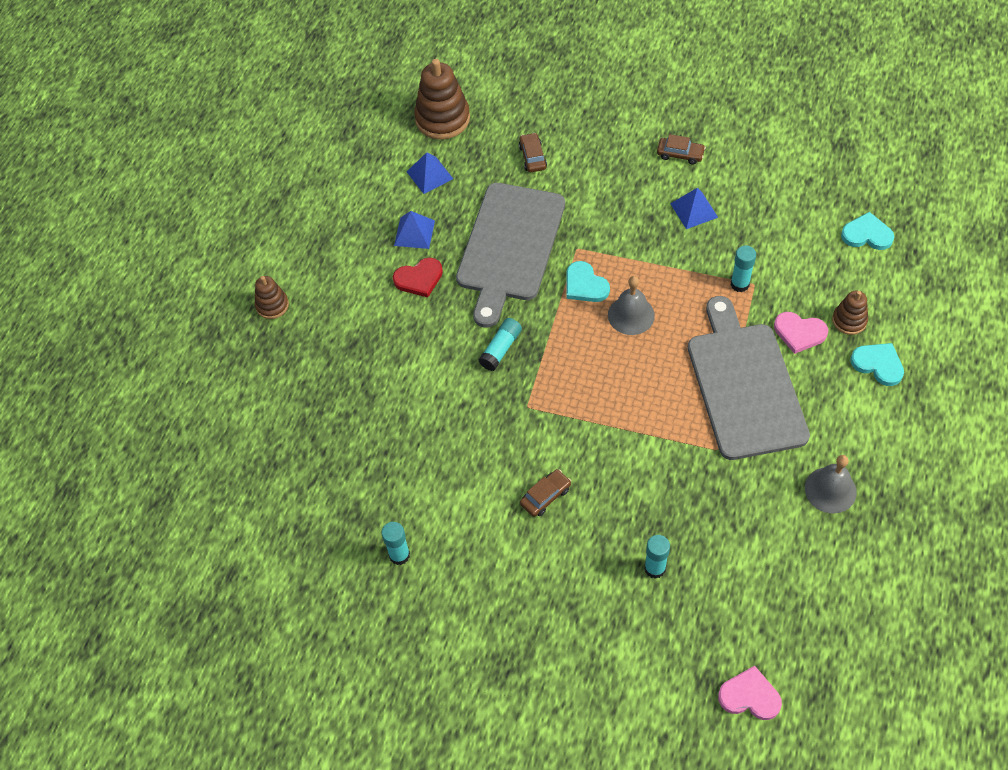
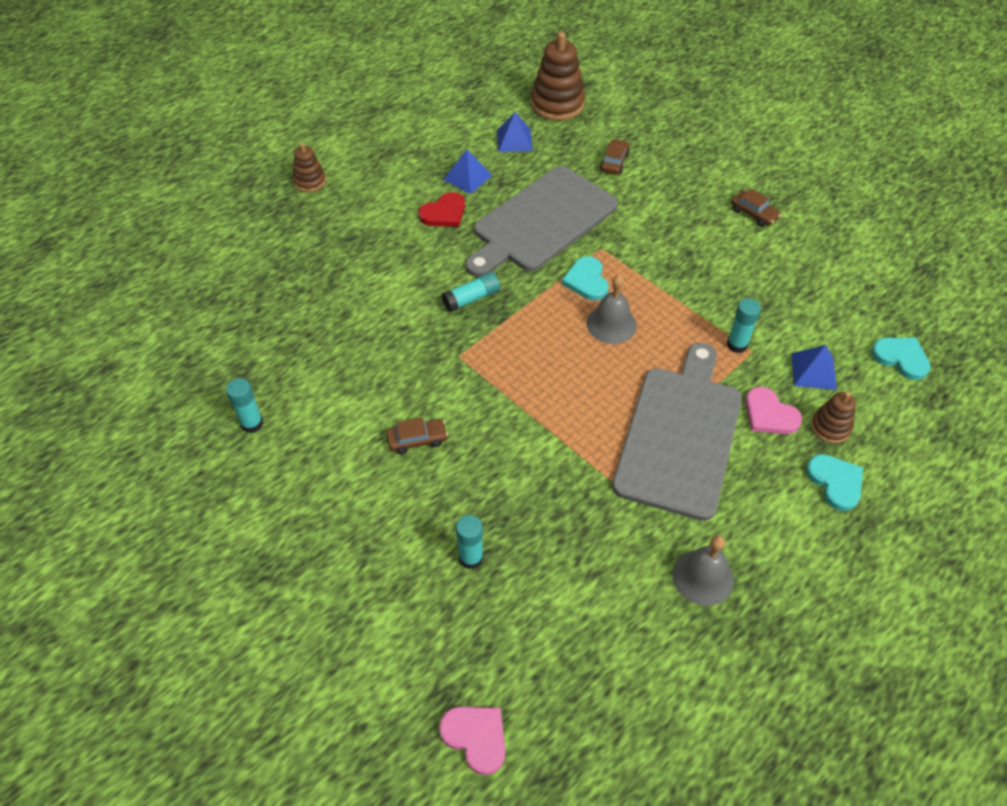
camera: 25 degrees right, 5 degrees down
(419, 279) = (444, 213): red heart -> red heart turned 45 degrees counterclockwise
(694, 210) = (735, 263): blue pyramid -> blue pyramid (813, 371)

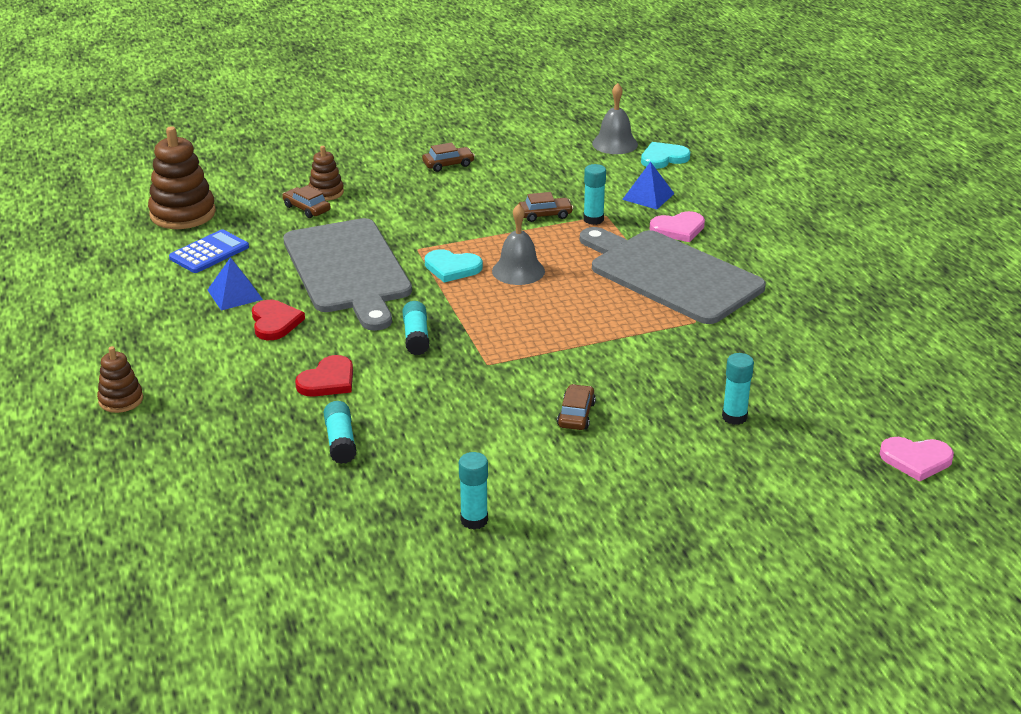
camera: 65 degrees left, 20 degrees down
(314, 310) = (340, 441): none -> turquoise glue stick
(386, 272) = (328, 380): none -> red heart
(476, 737) = (916, 460): pink heart -> pink heart turned 150 degrees counterclockwise
(514, 140) = (209, 252): blue pyramid -> blue calculator
(703, 577) = (818, 307): grey bell -> grey bell (615, 143)
(718, 308) = (545, 215): none -> brown car
(830, 427) = (709, 208): brown stacking toy -> brown stacking toy (326, 192)
(835, 482) = (763, 223): turquoise heart -> none

